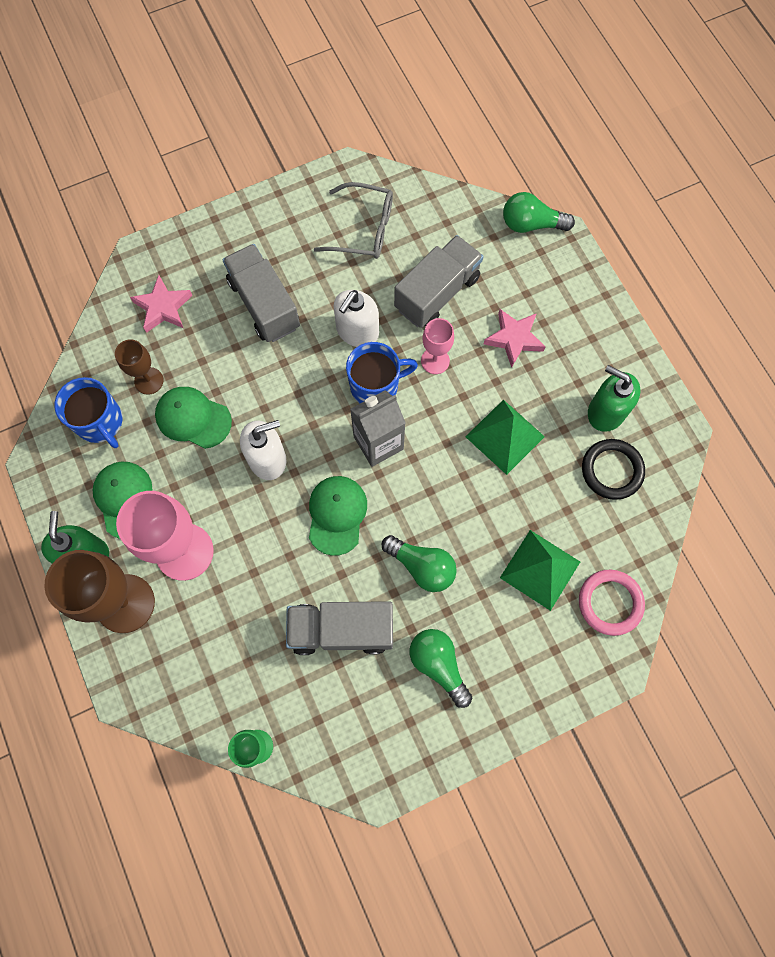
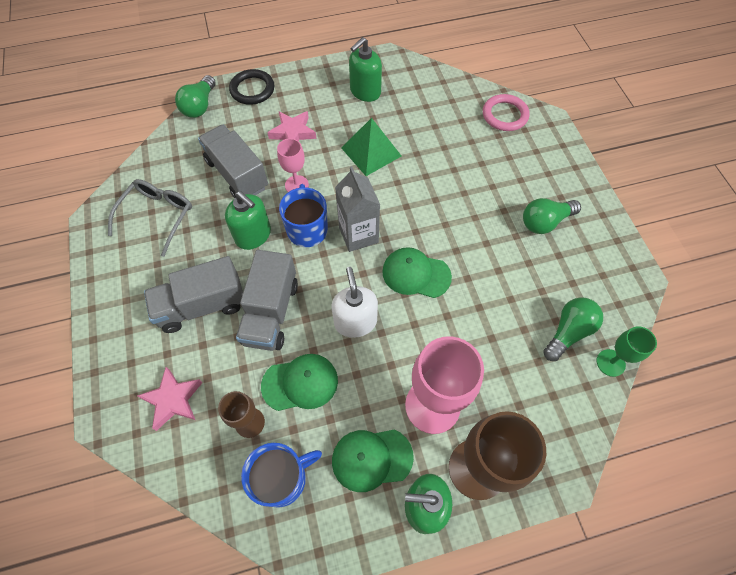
camera: 80 degrees left, 10 degrees down
(193, 418) = (300, 383): green cap -> green cap turned 135 degrees counterclockwise
(341, 630) = (514, 284): grey truck -> grey truck (271, 312)
(357, 331) = (253, 235): white soap dispenser -> green soap dispenser
(422, 566) = (467, 221): green light bulb -> green light bulb (568, 332)
(540, 569) = (477, 149): green pyramid -> none
(612, 470) = (409, 96): black ring -> black ring (252, 89)

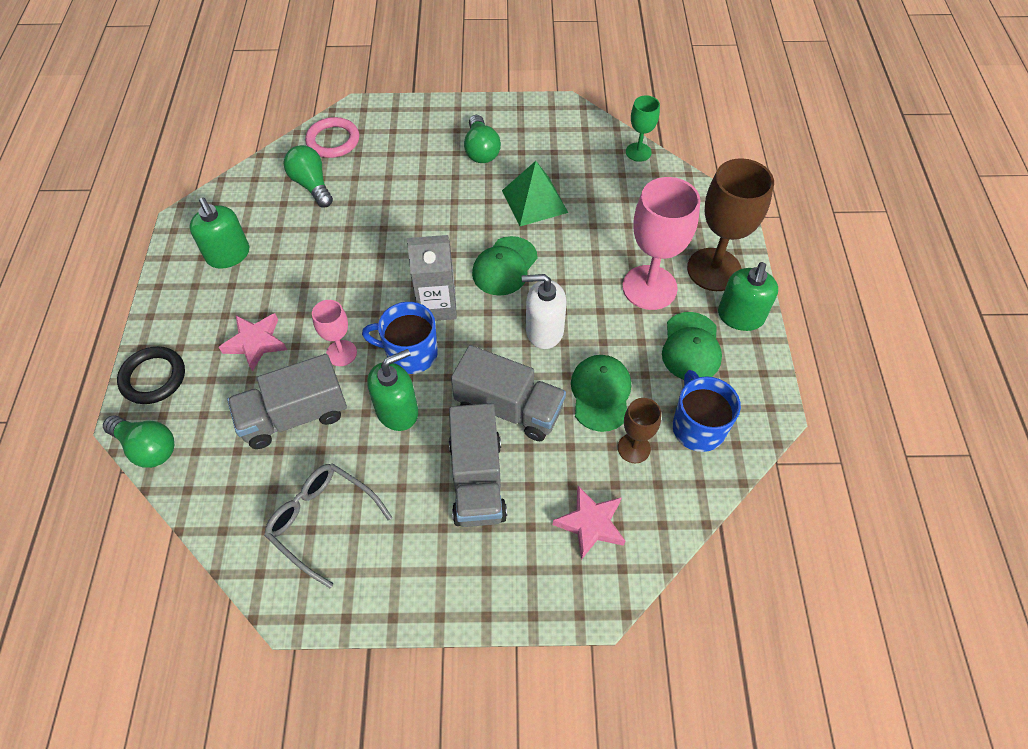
camera: 75 degrees left, 5 degrees down
(371, 151) = (326, 269): green pyramid -> green pyramid (534, 201)
(568, 332) = (602, 170): green light bulb -> green light bulb (312, 185)

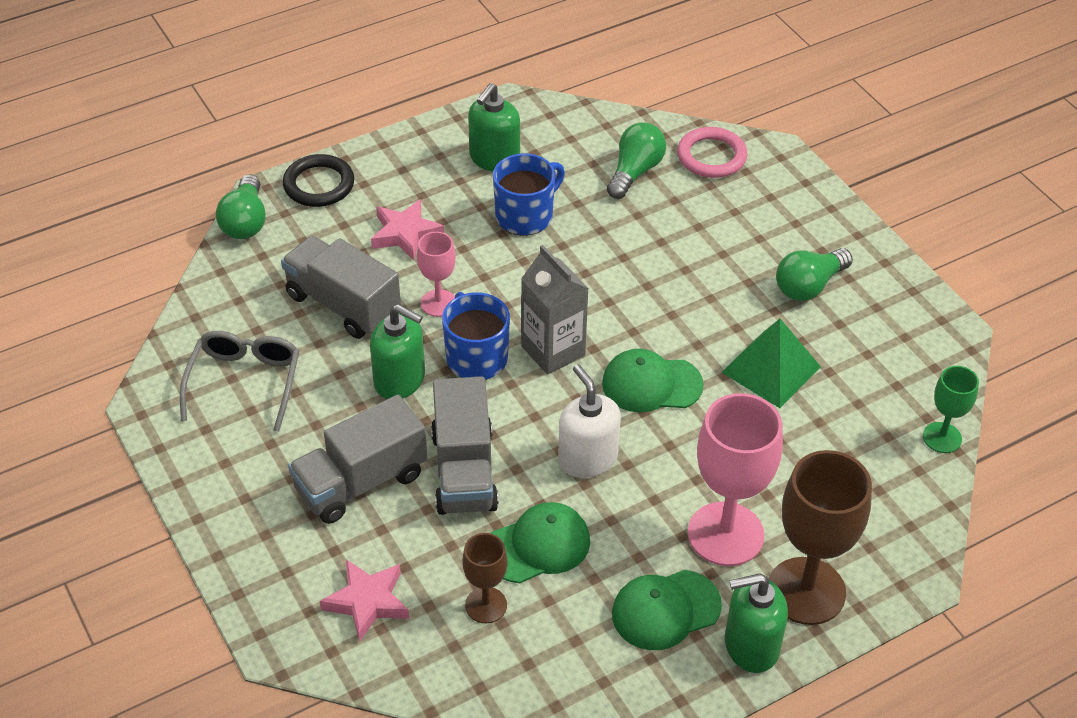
camera: 60 degrees right, 10 degrees down
(697, 426) = (555, 657): blue mug -> blue mug (525, 216)

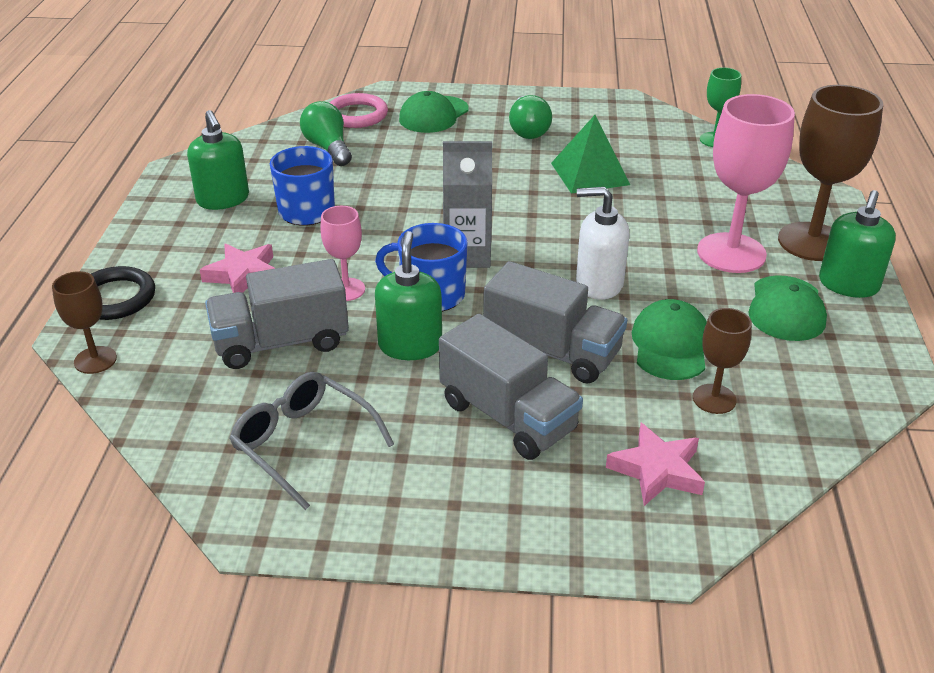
camera: 55 degrees left, 10 degrees down
(245, 221) = (95, 360): green light bulb -> brown goblet
(361, 482) = (508, 417): grey truck -> grey truck turned 45 degrees counterclockwise
(400, 380) = (410, 345): green soap dispenser -> green soap dispenser turned 60 degrees counterclockwise
(651, 384) = (551, 225): green cap -> green cap (433, 115)

